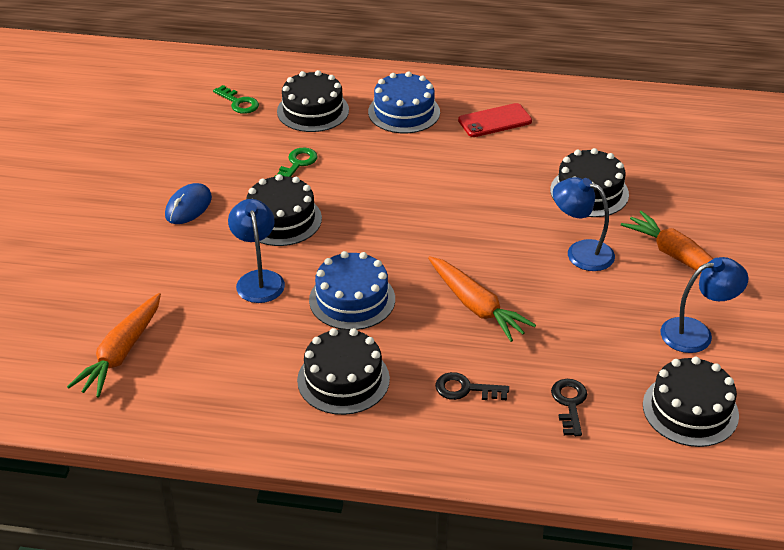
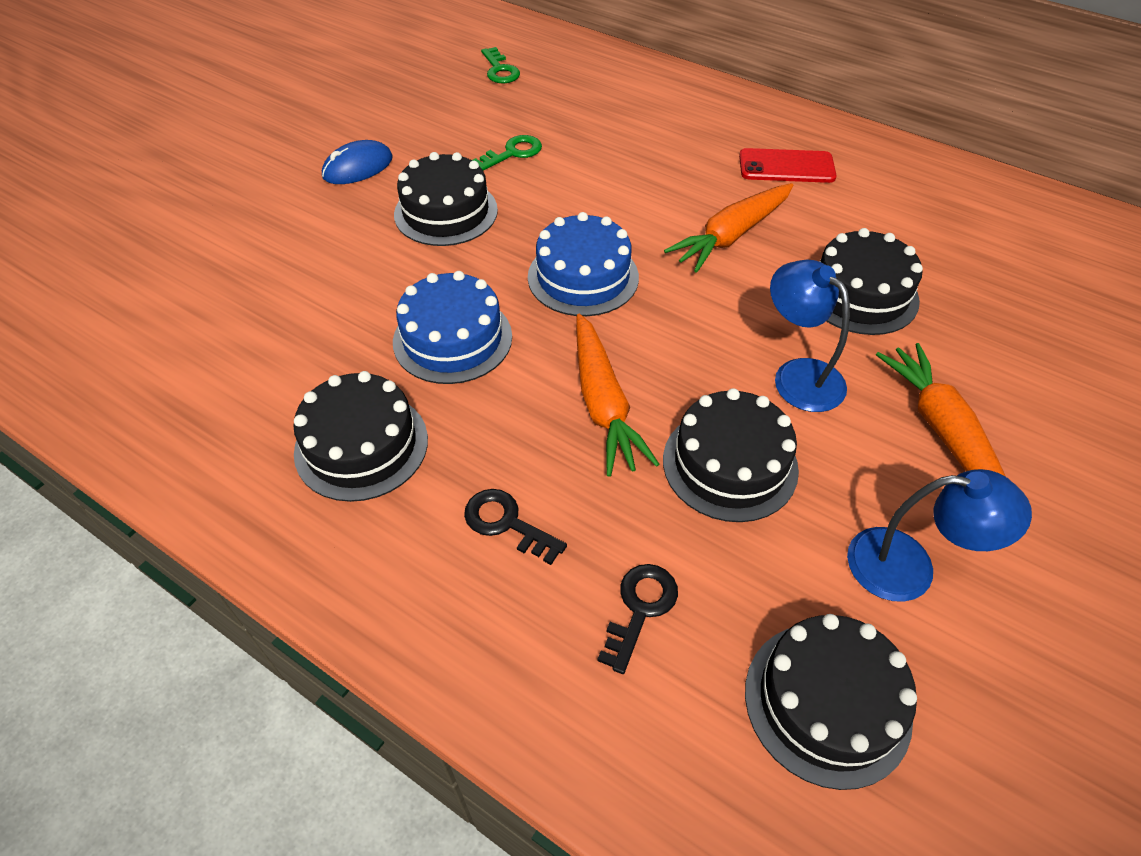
camera: 25 degrees right, 10 degrees up
(121, 353) = (147, 315): orange carrot -> orange carrot (731, 236)
(258, 279) = (365, 276): blue lamp -> none
(313, 111) = (574, 99): black cake -> black cake (730, 464)
(404, 112) = (679, 127): blue cake -> blue cake (583, 277)

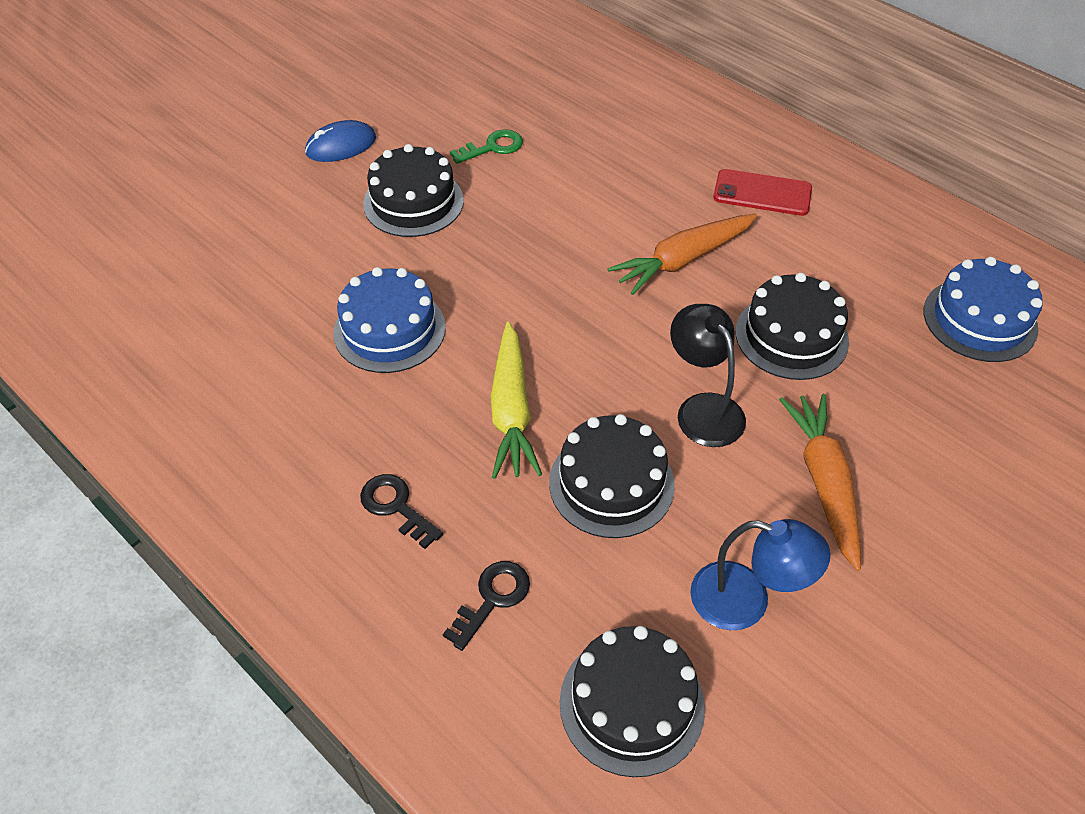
camera: 10 degrees right, 0 degrees up
(361, 445) = (286, 418): black cake -> none
(500, 70) = (503, 55): green key -> none
(583, 277) = (526, 284): blue cake -> blue cake (980, 320)
(603, 404) = (511, 411): orange carrot -> yellow carrot
(798, 375) = (703, 409): blue lamp -> black lamp

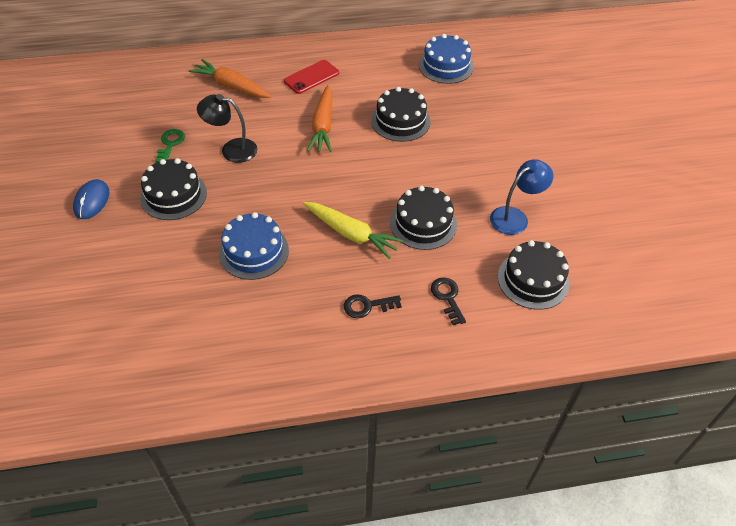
camera: 55 degrees left, 0 degrees up
(703, 409) = (411, 171): black lamp -> black lamp (231, 149)
(824, 483) = (481, 160): orange carrot -> orange carrot (231, 86)

